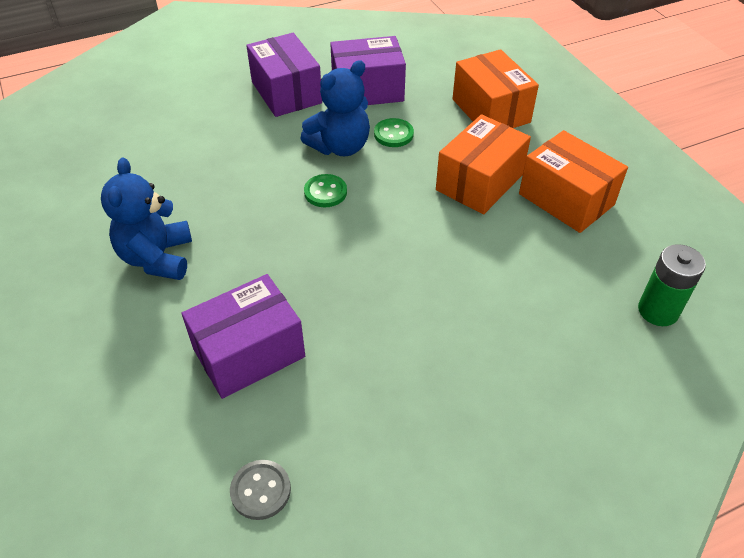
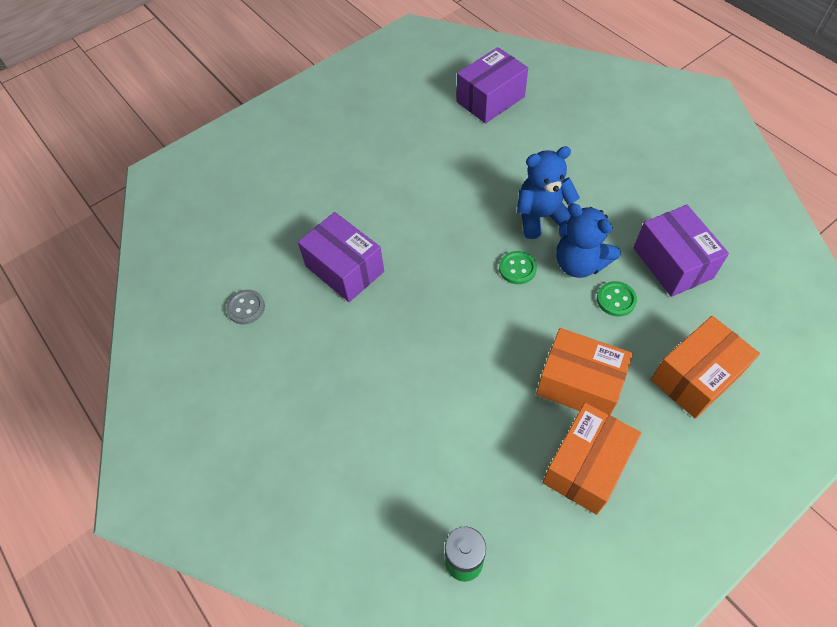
camera: 80 degrees right, 10 degrees up
(157, 258) = (412, 189): blue teddy bear -> blue teddy bear (541, 217)
(286, 92) = (635, 203): purple box -> purple box (490, 99)

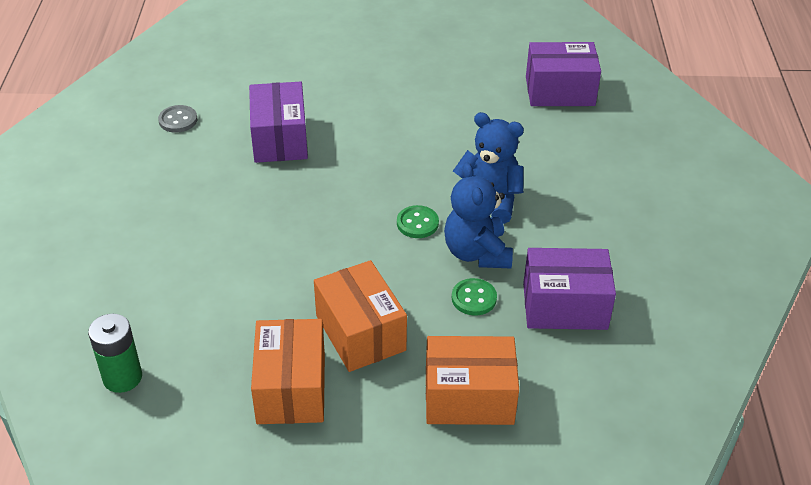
camera: 35 degrees right, 15 degrees down
(586, 466) = (291, 388): orange box -> orange box turned 75 degrees counterclockwise
(672, 263) = (564, 306): purple box -> purple box turned 75 degrees clockwise

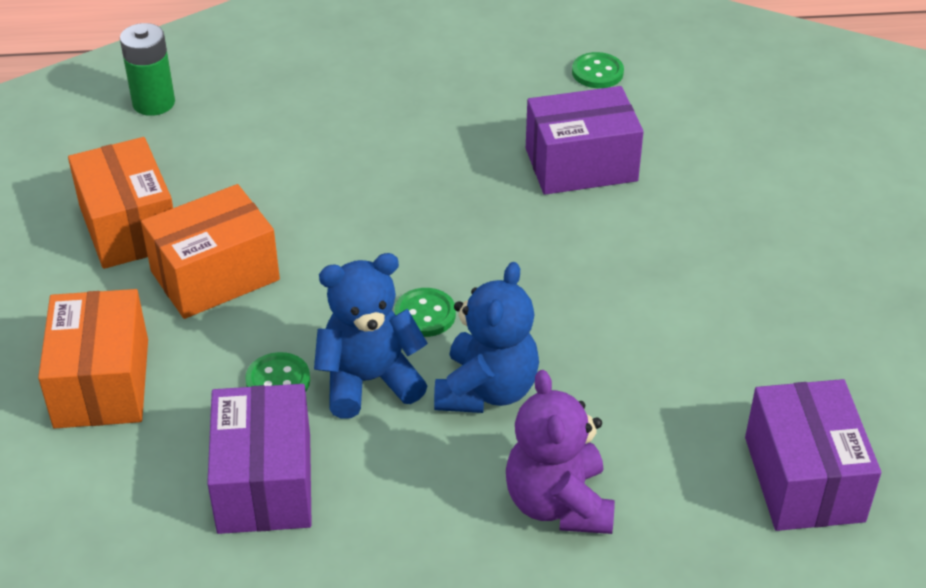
camera: 85 degrees right, 0 degrees up
(178, 120) = (597, 72): grey button -> green button
(291, 388) = (129, 227): orange box -> orange box turned 75 degrees clockwise
(579, 179) = (558, 503): none -> purple teddy bear

